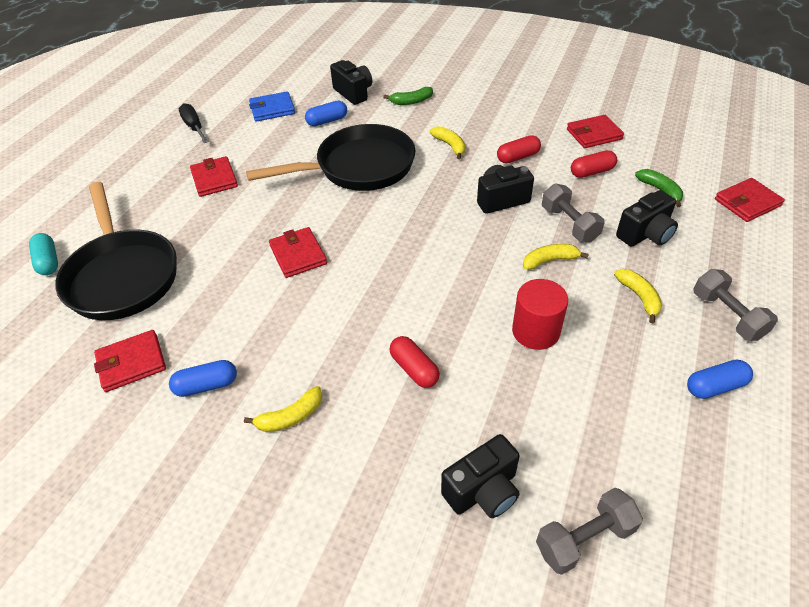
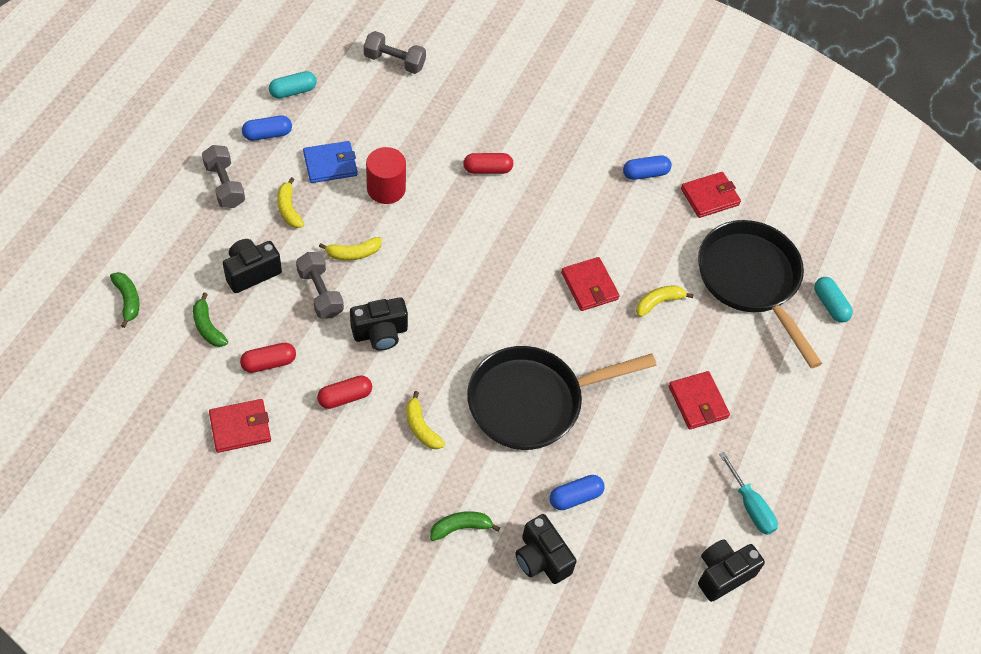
camera: 175 degrees right, 10 degrees up
(194, 127) = (750, 506): black screwdriver -> turquoise screwdriver
(272, 109) = (653, 533): blue wallet -> blue wallet (330, 164)
(290, 417) = (578, 145): yellow banana -> yellow banana (658, 302)
(414, 369) = (487, 169): red capsule -> red capsule turned 60 degrees counterclockwise
(483, 491) = (450, 90): black camera -> black camera (723, 574)
(584, 538) = (394, 62): grey dumbbell -> grey dumbbell turned 45 degrees clockwise
(717, 460) = (293, 91): none -> turquoise capsule
(747, 202) = (128, 300): red wallet -> green banana

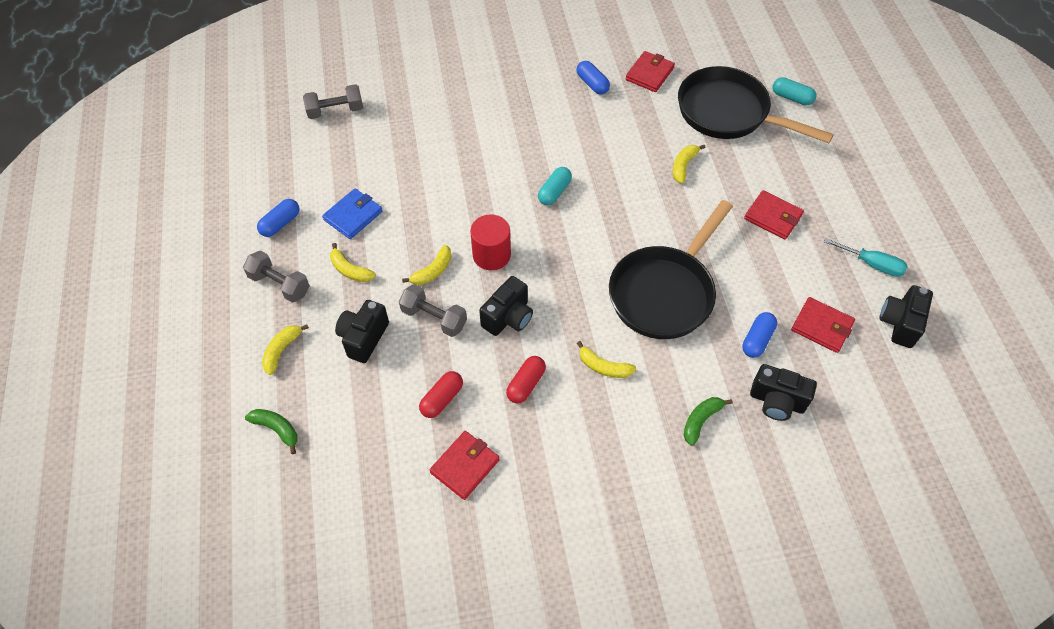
camera: 30 degrees left, 0 degrees up
(182, 240) = (282, 350): none -> yellow banana
(208, 327) = (366, 405): green banana -> none
(293, 91) = (272, 179): turquoise capsule -> turquoise capsule (554, 192)
(386, 189) = (414, 207): red cylinder -> red cylinder (491, 255)
(487, 169) = (478, 147): red capsule -> none
(589, 286) = (627, 184): red wallet -> red wallet (821, 326)
(645, 173) = (592, 84): blue capsule -> blue capsule turned 75 degrees counterclockwise

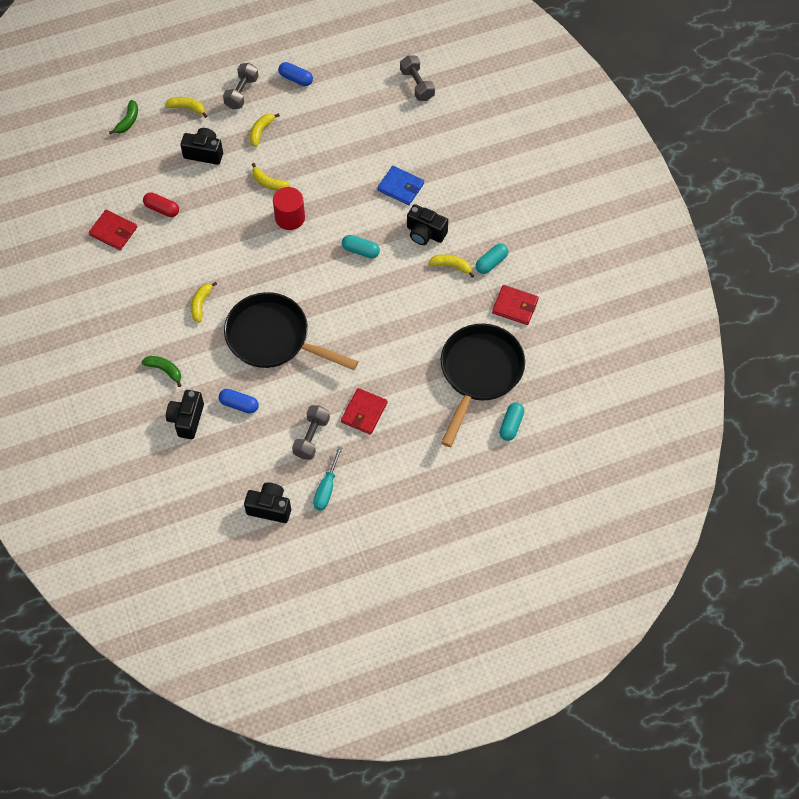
camera: 80 degrees right, 5 degrees up
(353, 216) = (311, 121): blue wallet -> blue wallet (401, 187)
(434, 318) = (227, 191): grey dumbbell -> grey dumbbell (311, 437)
(508, 317) = (235, 237): black camera -> black camera (425, 233)
(526, 384) = (180, 257): red capsule -> none
(592, 84) = (491, 263): blue capsule -> turquoise capsule
(683, 166) = (408, 342): yellow banana -> yellow banana (451, 266)
(821, 326) = (258, 450): red wallet -> none

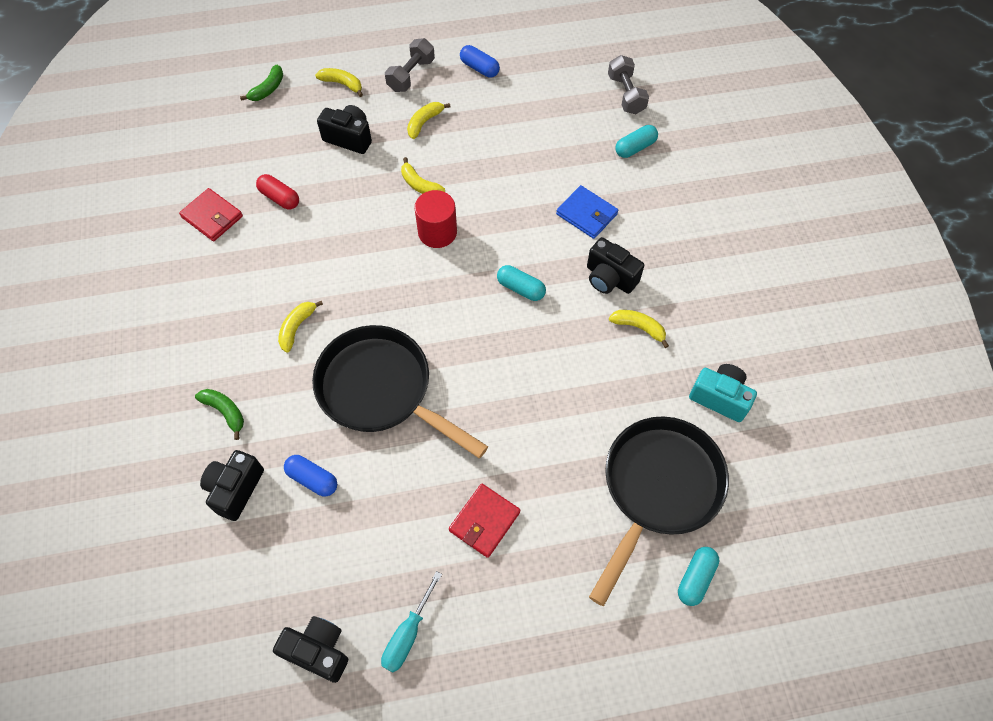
camera: 10 degrees right, 0 degrees up
(311, 437) = (402, 547): grey dumbbell -> none
(491, 263) = (693, 331): turquoise capsule -> turquoise capsule (635, 148)
(515, 306) = (720, 398): red wallet -> turquoise camera

